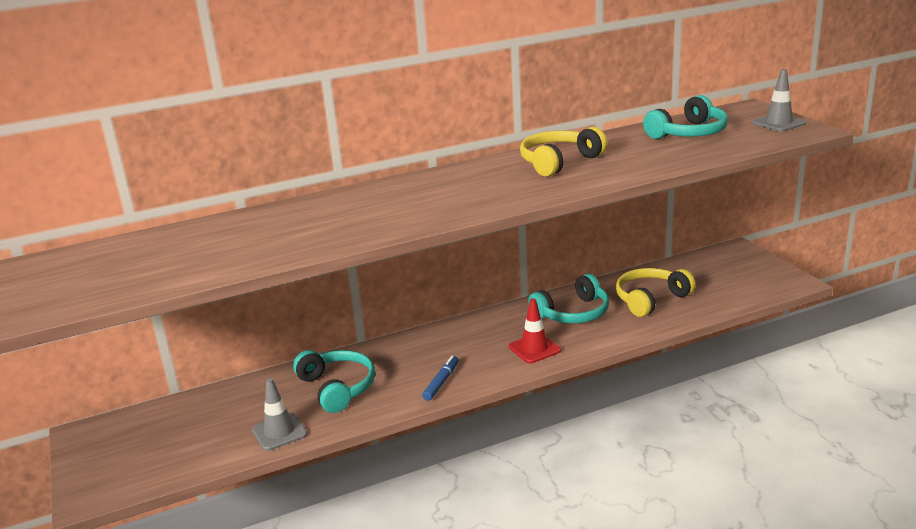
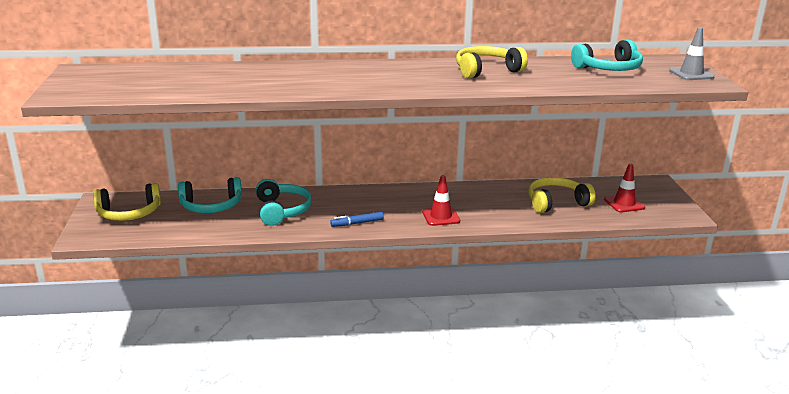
camera: 15 degrees right, 0 degrees up
(133, 442) = (129, 213): none -> yellow headphones
(279, 432) = (225, 228): grey traffic cone -> none
(441, 382) = (357, 223): blue marker -> blue marker turned 150 degrees counterclockwise
(573, 313) = (487, 199): turquoise headphones -> turquoise headphones (211, 206)
(722, 283) = (624, 204): none -> red traffic cone

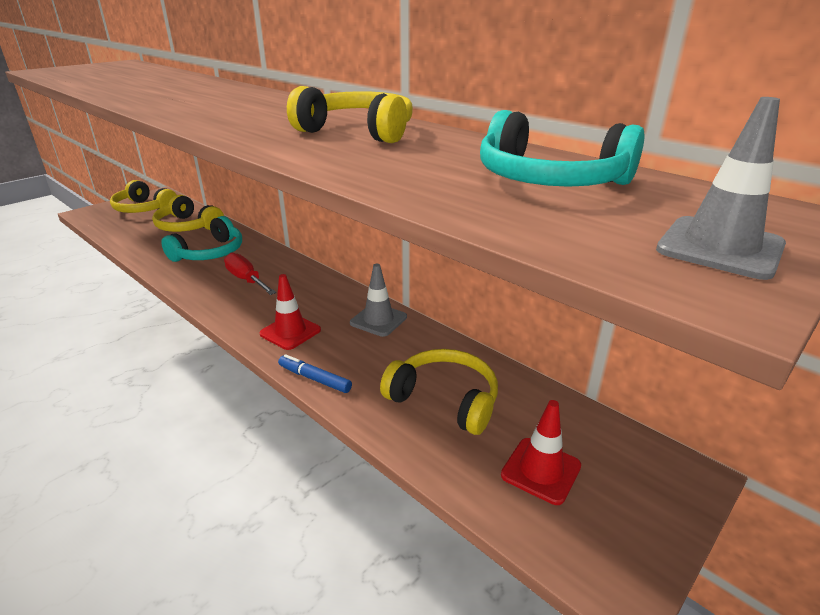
camera: 50 degrees right, 5 degrees up
(211, 206) = (188, 226): turquoise headphones -> yellow headphones
(350, 210) = (246, 280): none -> red screwdriver
(357, 223) = (219, 294): blue marker -> blue marker (314, 379)
(464, 192) = (378, 320): none -> grey traffic cone

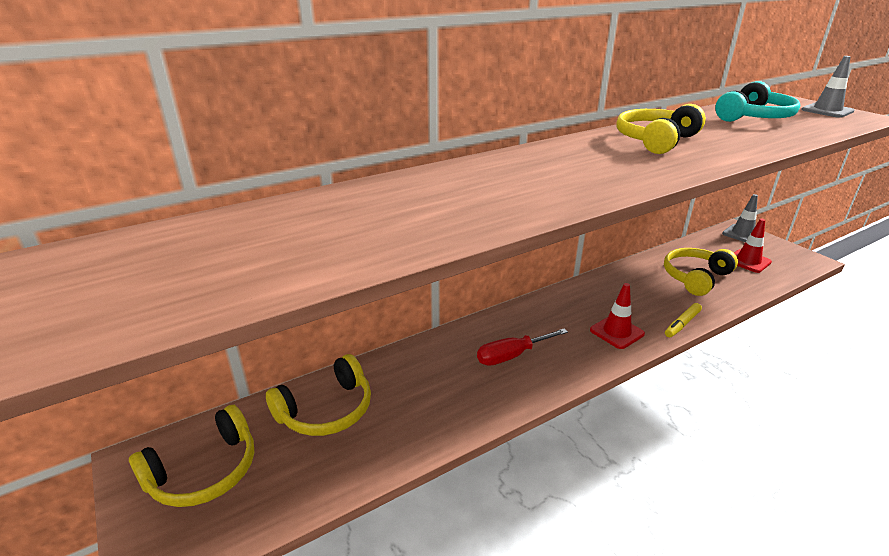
camera: 75 degrees left, 0 degrees up
(210, 253) = (430, 385): turquoise headphones -> none
(314, 379) = (682, 324): blue marker -> yellow marker
(378, 320) = (599, 289): grey traffic cone -> grey traffic cone (742, 234)

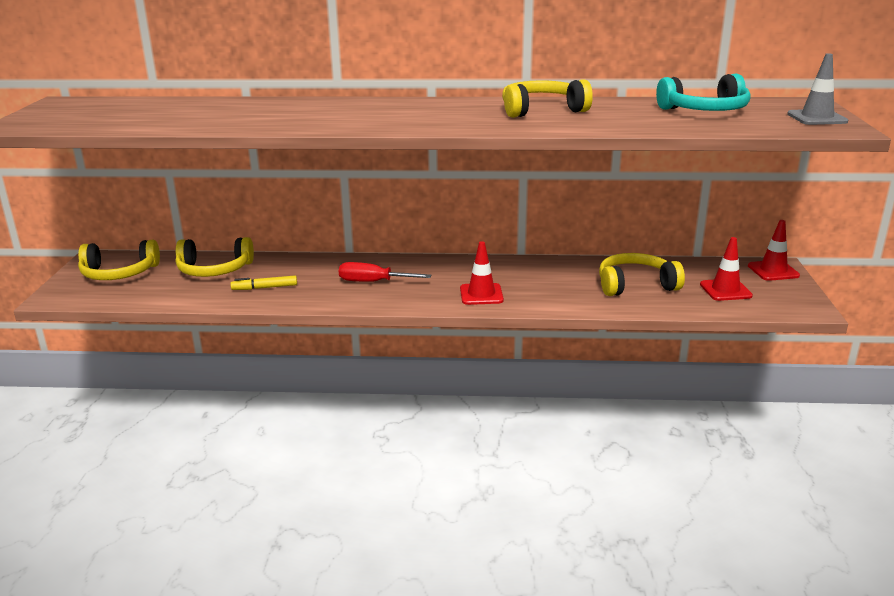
camera: 35 degrees right, 5 degrees down
(682, 324) = (550, 307): yellow marker -> yellow marker (265, 288)
(742, 234) = (773, 271): grey traffic cone -> red traffic cone

